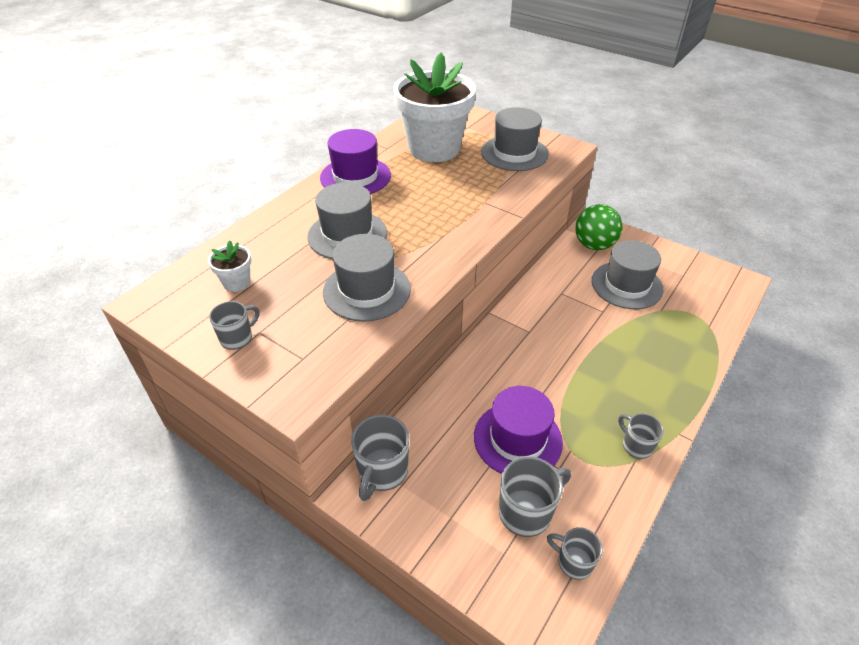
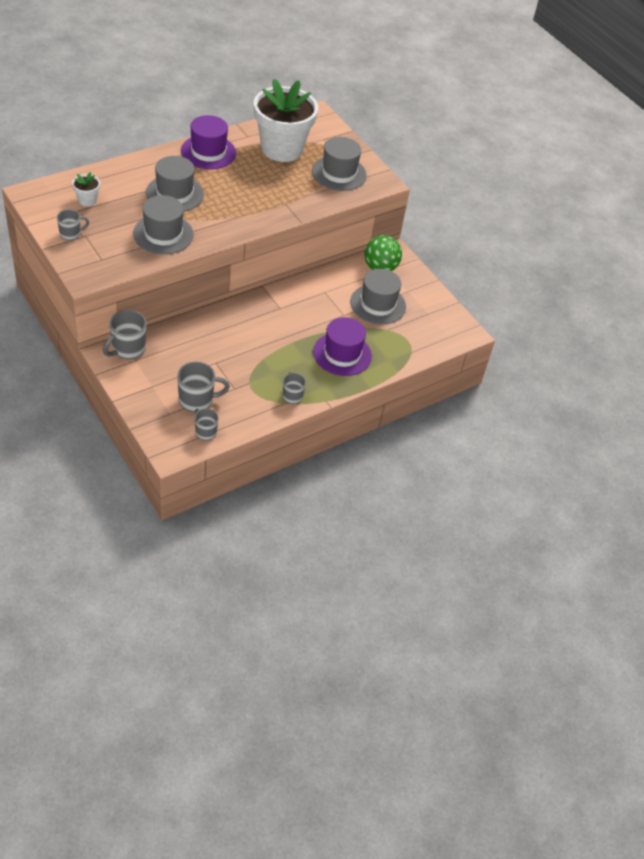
camera: 15 degrees right, 5 degrees up
(517, 439) = (221, 364): purple hat -> purple hat (342, 354)

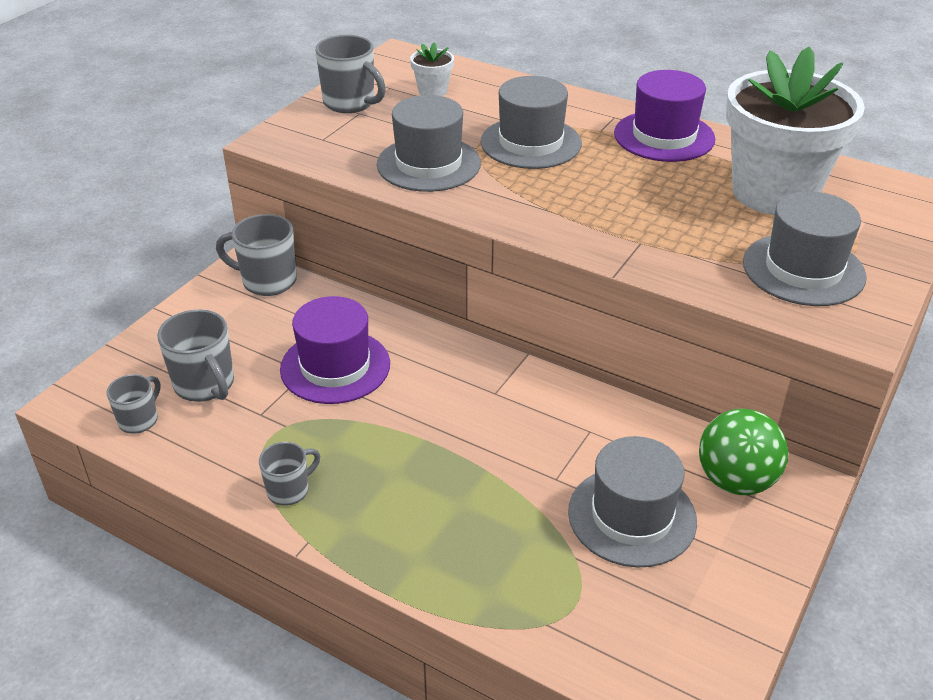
camera: 70 degrees right, 10 degrees down
(71, 234) = (350, 103): grey mug -> grey mug, size x1.61
(342, 354) = (449, 516): purple hat -> purple hat (335, 366)

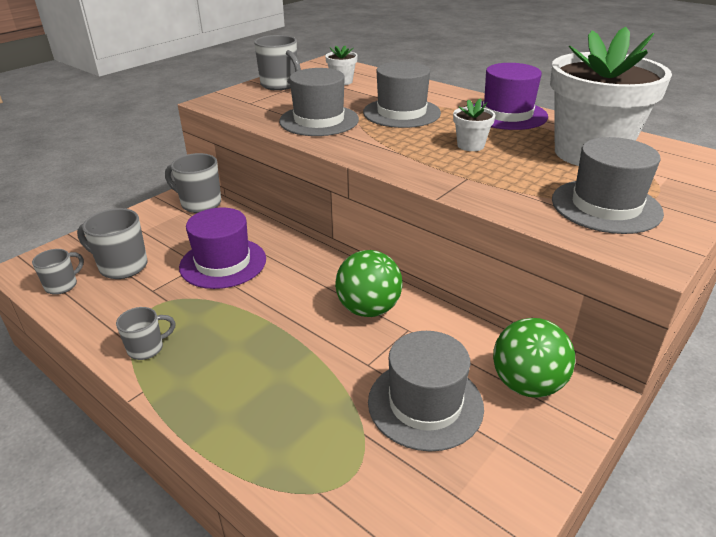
camera: 10 degrees right, 5 degrees down
(205, 385) = (122, 266): grey mug -> grey mug turned 135 degrees clockwise
(537, 410) = (368, 309): none -> green ball
(632, 191) = (470, 145): none -> white flower pot

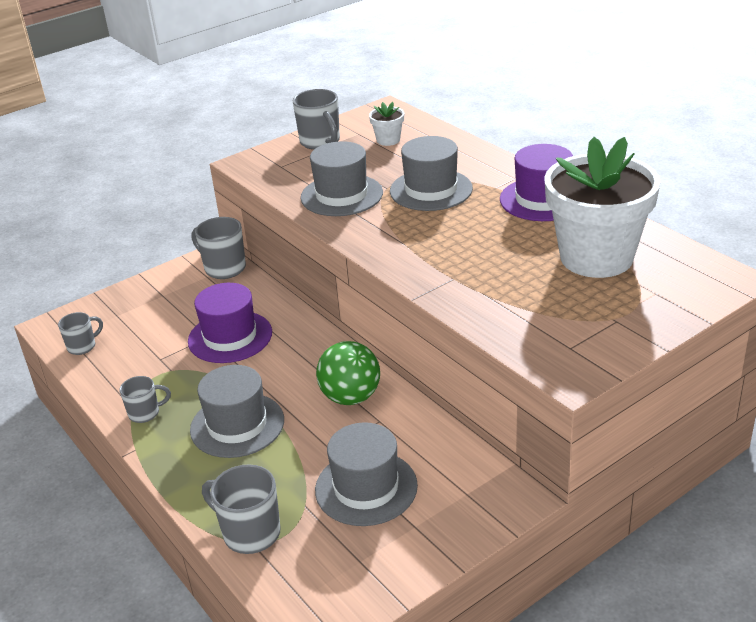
camera: 15 degrees right, 0 degrees up
(122, 266) = (137, 332): grey mug -> grey mug (250, 533)
(470, 145) = (479, 238): white flower pot -> none
(527, 384) = (465, 482): green ball -> none
(606, 206) = (567, 321): grey hat -> grey hat (237, 425)

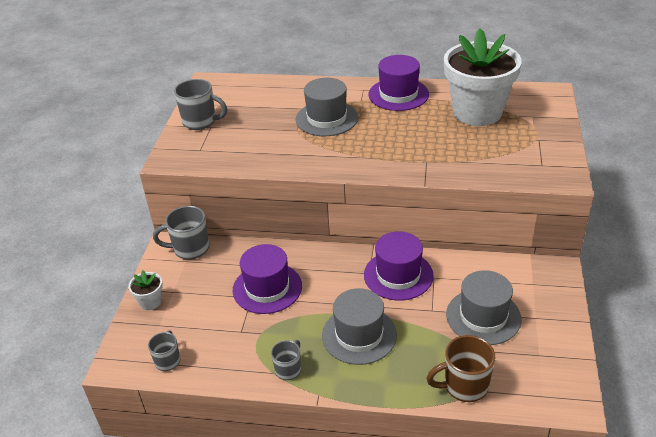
camera: 45 degrees left, 5 degrees up
(250, 533) = (464, 386): grey mug -> brown mug
(341, 195) = (276, 148): grey hat -> none
(350, 397) = (398, 275): green ball -> purple hat
(388, 140) = (246, 100): white flower pot -> white flower pot (150, 302)

